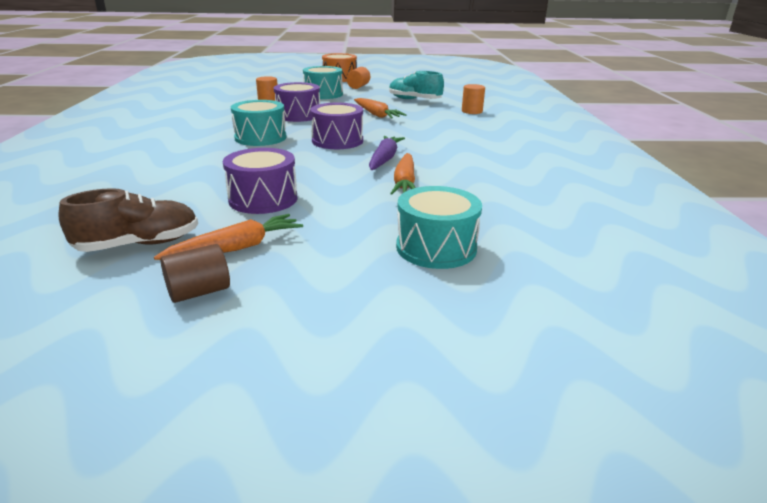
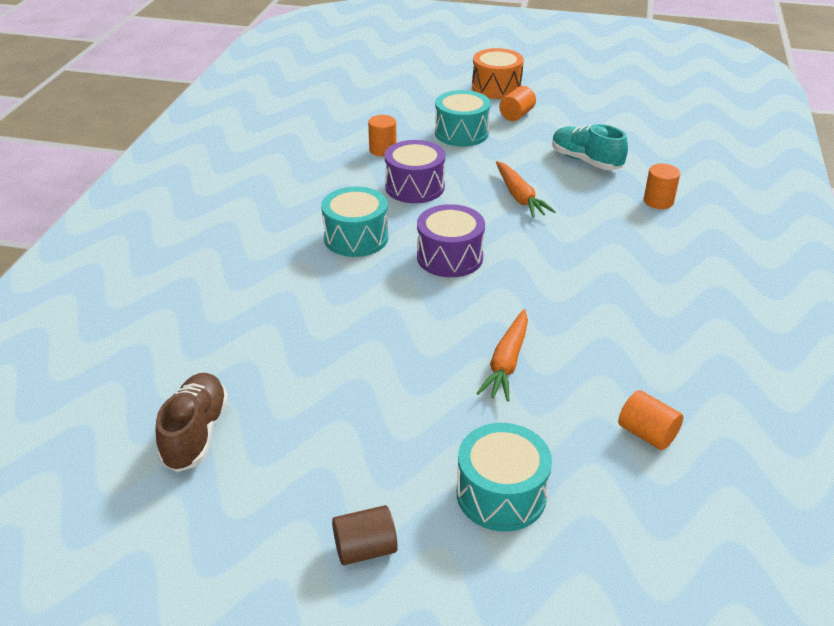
camera: 15 degrees right, 10 degrees up
(139, 244) = (196, 433): brown shoe -> brown shoe turned 75 degrees counterclockwise
(199, 292) = (244, 520): brown cylinder -> brown cylinder (365, 549)
(236, 248) = (290, 456): orange carrot -> none
(263, 199) = (334, 372): purple drum -> none
(384, 159) = (497, 308): purple carrot -> none
(531, 205) = (647, 434): none -> orange cylinder

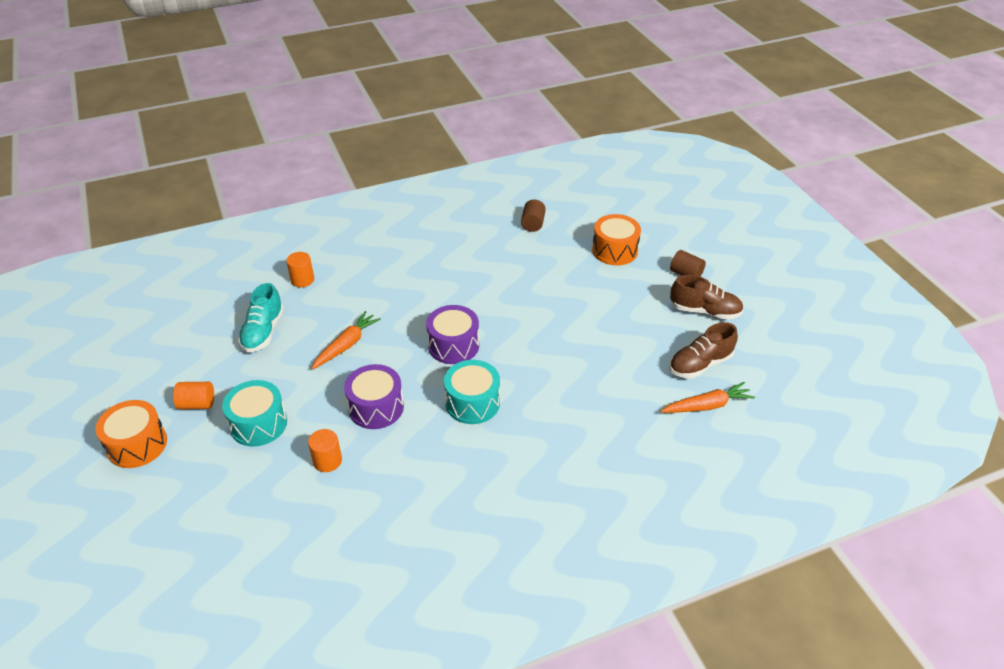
camera: 125 degrees left, 5 degrees up
(269, 511) = (705, 311): none -> brown shoe
(501, 494) = (614, 250): turquoise drum -> orange drum
(506, 362) = (529, 282): orange carrot -> orange carrot (707, 406)
(647, 434) = (533, 224): orange cylinder -> brown cylinder

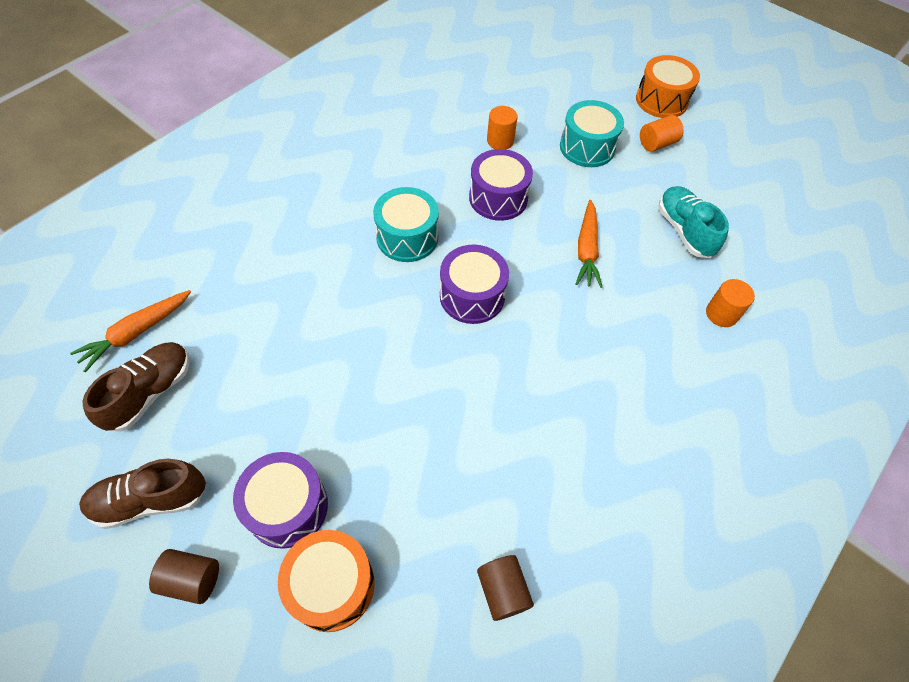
camera: 150 degrees right, 15 degrees up
(627, 284) = (287, 507): none -> purple drum

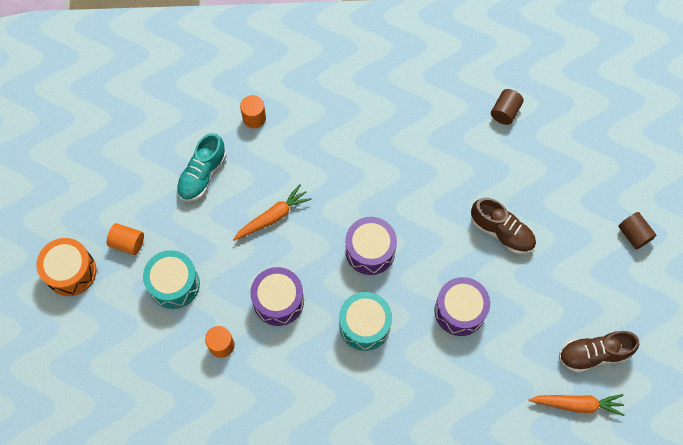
camera: 130 degrees left, 10 degrees up
(150, 500) = (629, 290): brown shoe -> brown shoe (501, 232)
(287, 507) = (567, 228): purple drum -> purple drum (460, 311)
(332, 585) = (574, 178): orange drum -> none

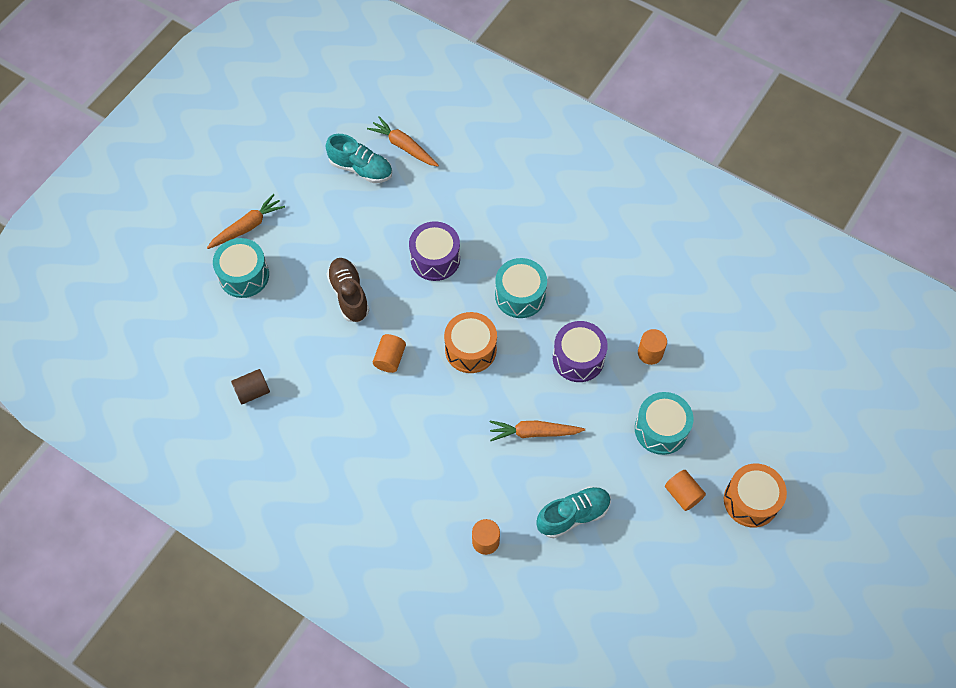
camera: 145 degrees left, 5 degrees down
(370, 251) = (470, 349): purple drum -> orange drum
(426, 202) = (390, 358): none -> orange cylinder
(593, 354) = (361, 168): brown shoe -> turquoise shoe
(596, 192) = (244, 275): none -> turquoise drum
(633, 234) = (247, 226): brown cylinder -> orange carrot

